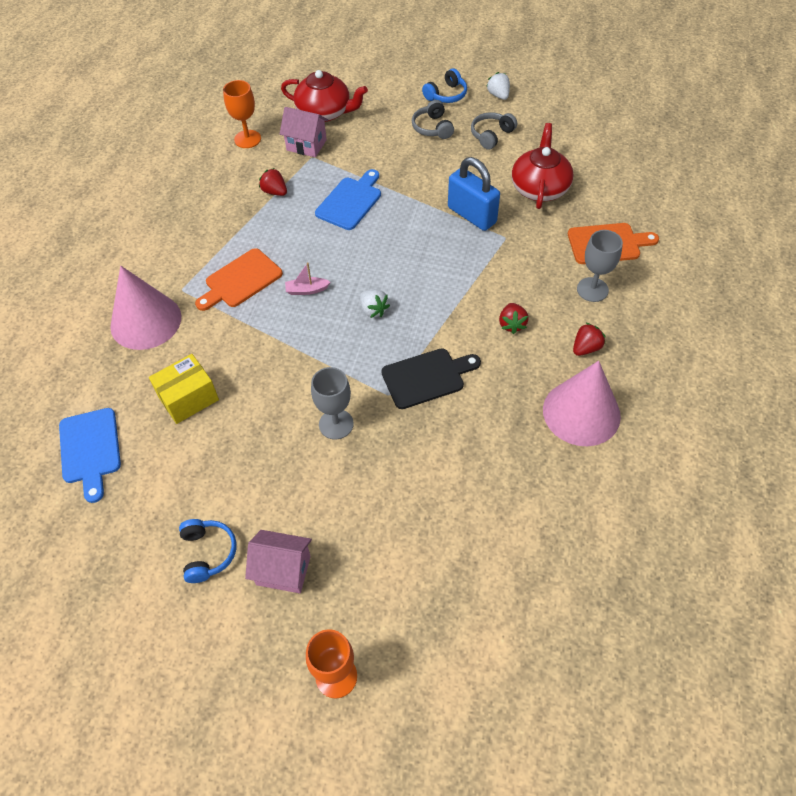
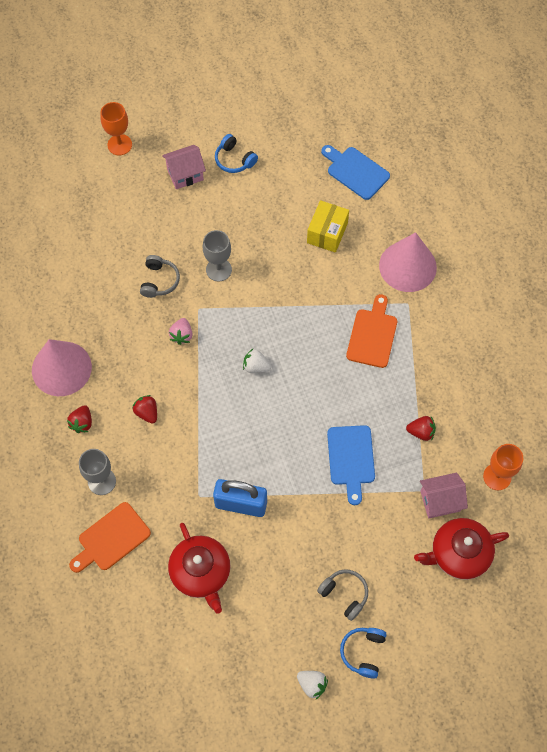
camera: 145 degrees right, 10 degrees up
(307, 290) = (317, 355): pink boat -> none
(427, 377) = (182, 335): black cutting board -> pink strawberry
(491, 135) = (283, 618): grey headphones -> grey headphones (159, 281)

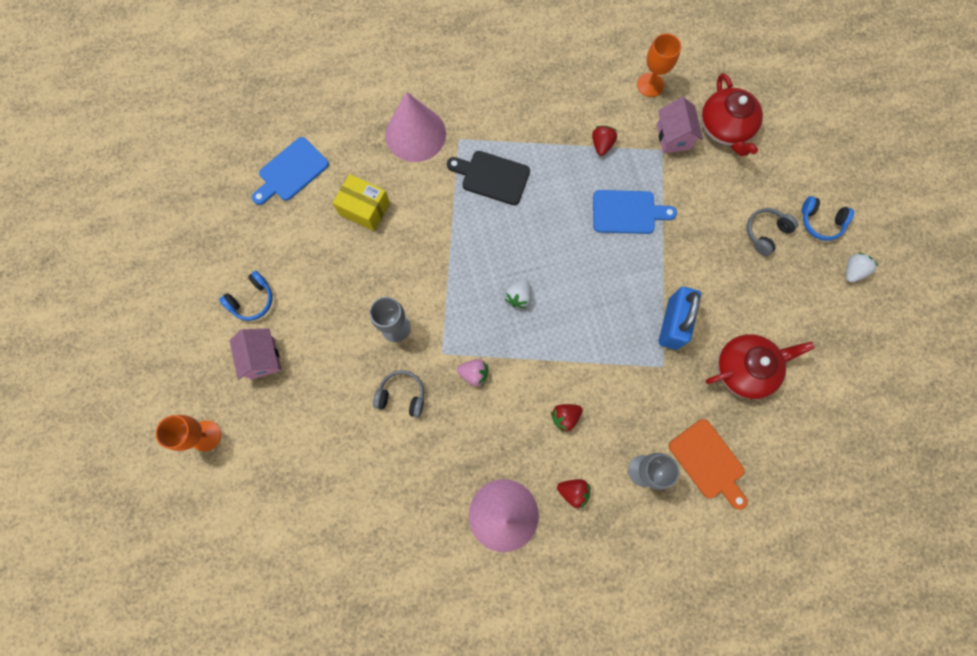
camera: 85 degrees left, 10 degrees up
(372, 335) = (492, 177): orange cutting board -> black cutting board

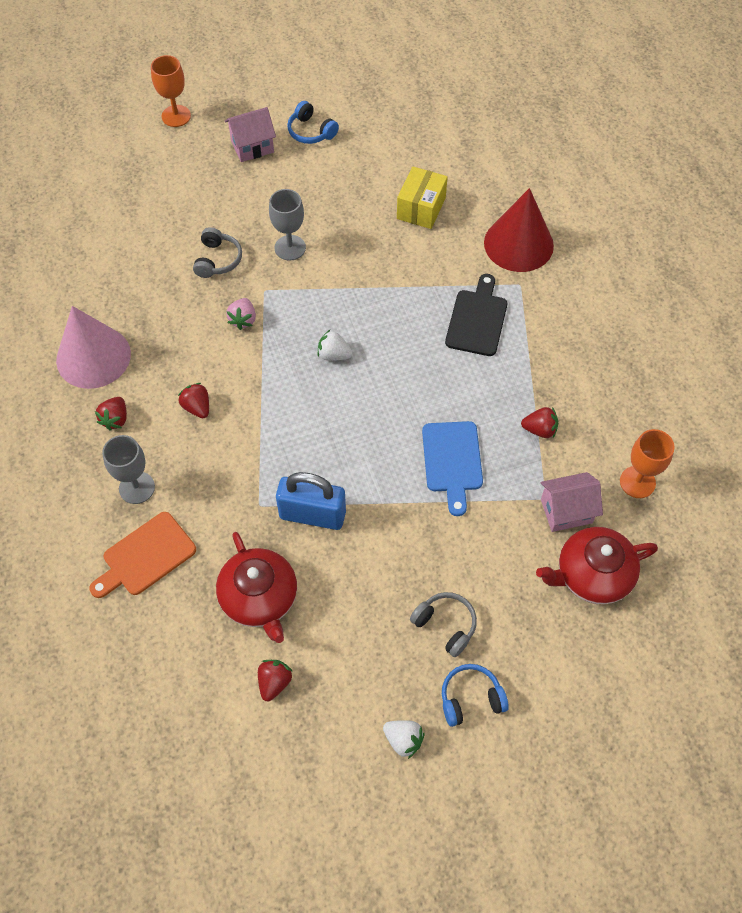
camera: 85 degrees right, 15 degrees down
(291, 172) = (454, 144): blue cutting board -> none
(415, 134) = (518, 244): pink cone -> red cone
(813, 360) = (274, 682): none -> red strawberry
(820, 222) = (470, 698): blue headphones -> blue headphones turned 60 degrees clockwise

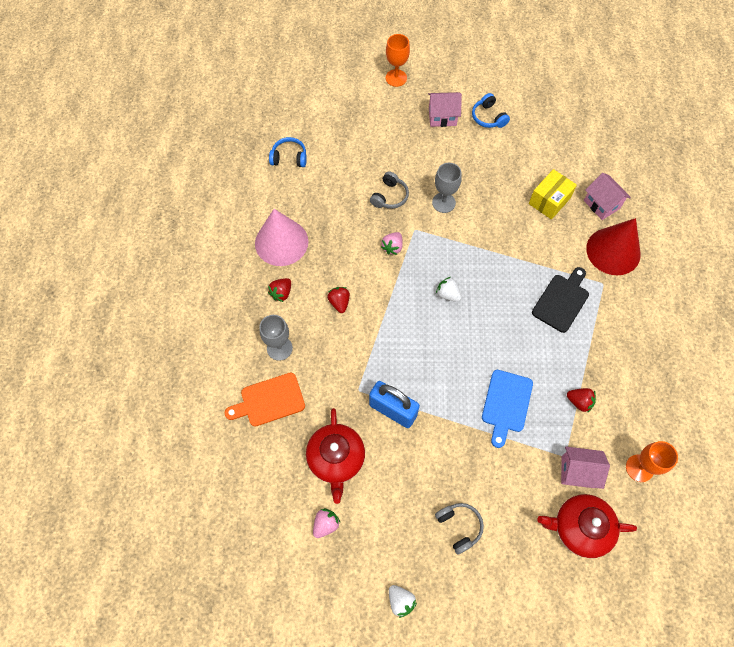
camera: 20 degrees right, 5 degrees up
(274, 682) = (326, 524): red strawberry -> pink strawberry
(470, 698) = (458, 588): blue headphones -> blue headphones (289, 157)
(486, 194) = (601, 204): none -> pink house

